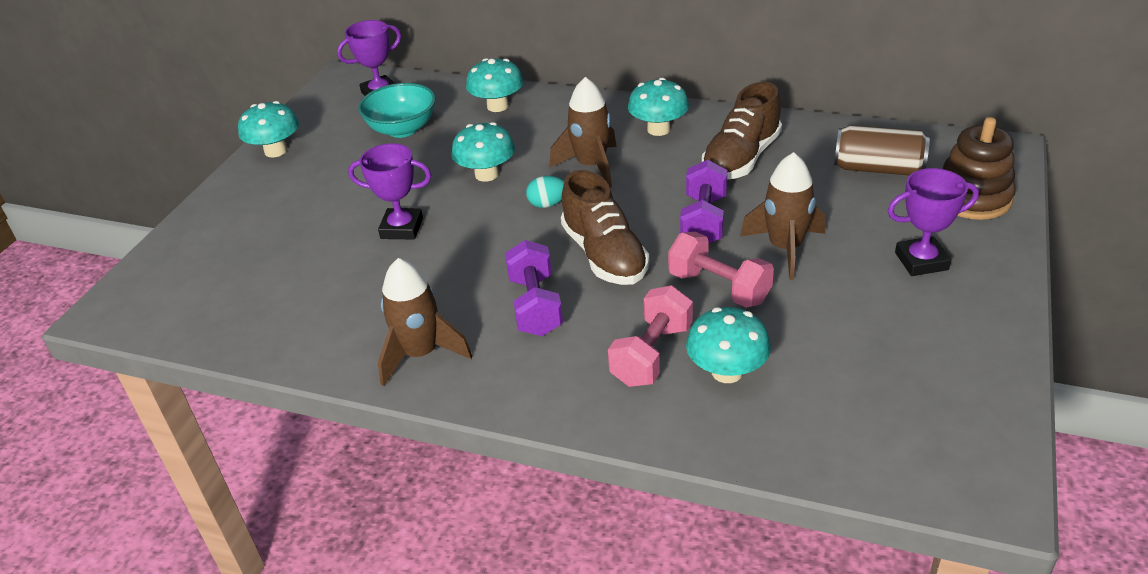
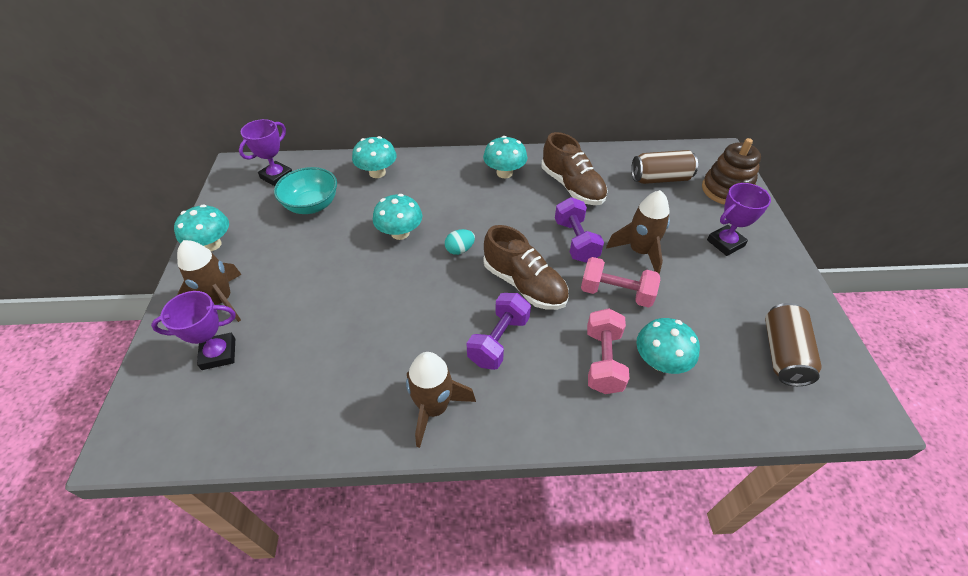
camera: 25 degrees left, 10 degrees up
(402, 228) = (358, 295): purple trophy -> purple trophy (218, 354)
(535, 306) = (498, 340): purple dumbbell -> purple dumbbell turned 60 degrees clockwise
(591, 166) = (474, 211): brown rocket -> brown rocket (221, 300)
(741, 159) = (572, 187): brown shoe -> brown shoe turned 45 degrees counterclockwise
(911, 403) = (783, 354): none -> brown can

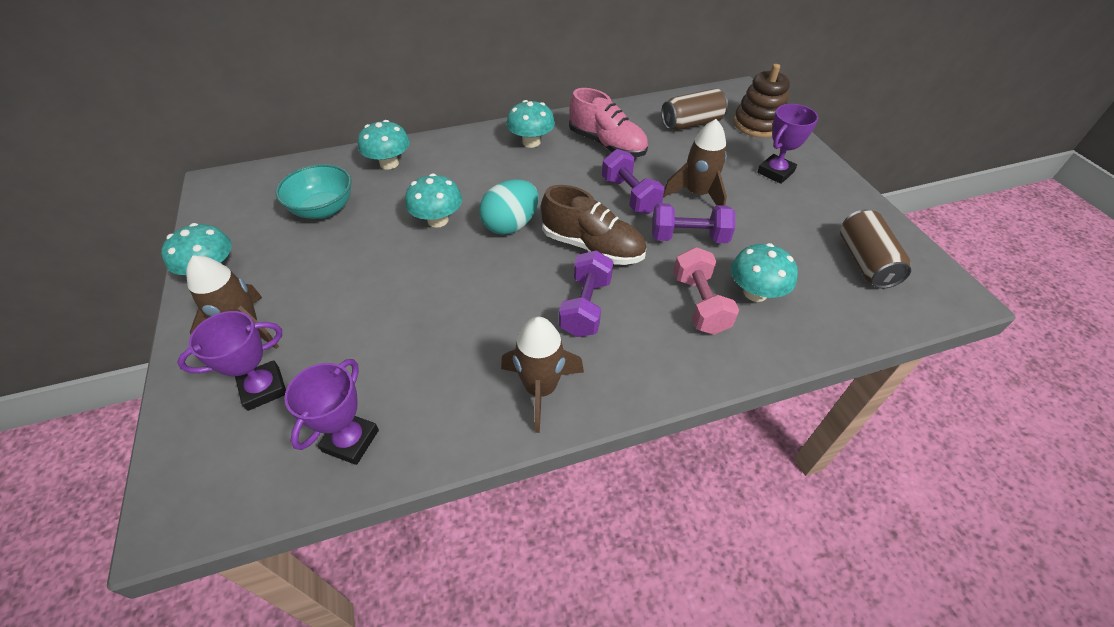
camera: 15 degrees left, 0 degrees up
(277, 176) = (269, 186): purple trophy -> purple trophy (351, 440)
(460, 250) = (511, 225): turquoise egg -> turquoise egg, size x1.83
(572, 187) = (607, 144): brown shoe -> pink shoe
(616, 293) = (688, 237): pink dumbbell -> purple dumbbell

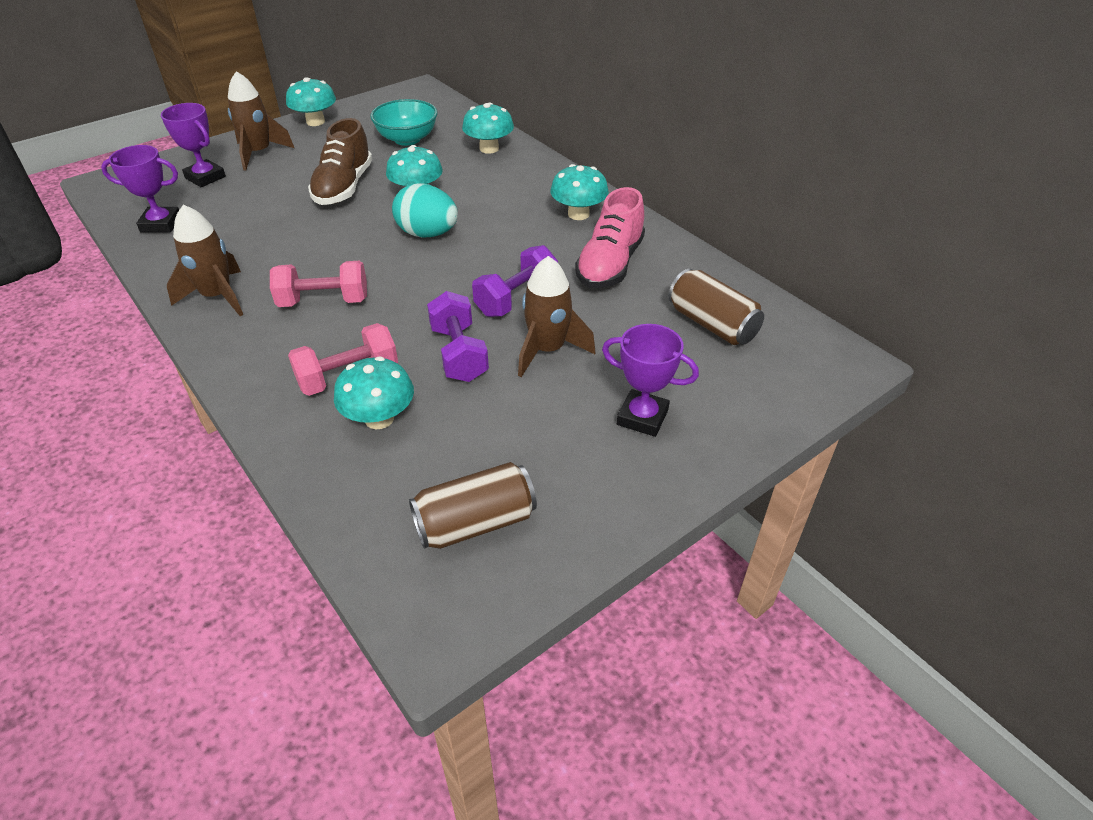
camera: 70 degrees right, 5 degrees down
(585, 307) = (324, 301): purple dumbbell -> pink dumbbell
(592, 246) = (415, 289): brown shoe -> brown shoe (344, 187)
(758, 124) = (762, 389): brown stacking toy -> none

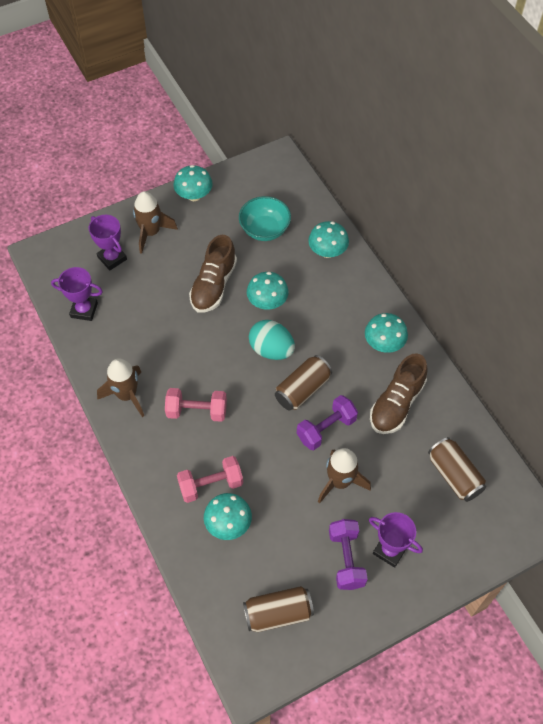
camera: 10 degrees right, 15 degrees up
(459, 354) = (282, 476): purple dumbbell -> purple dumbbell (346, 559)
(476, 265) = (302, 389): none -> brown can
(610, 265) = (396, 404): pink shoe -> brown shoe

